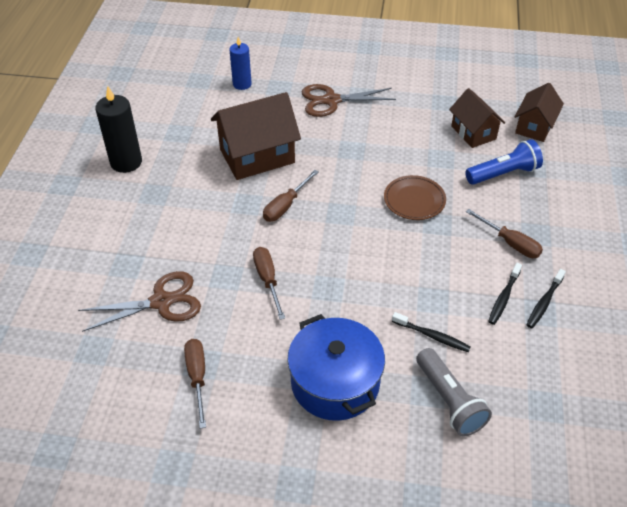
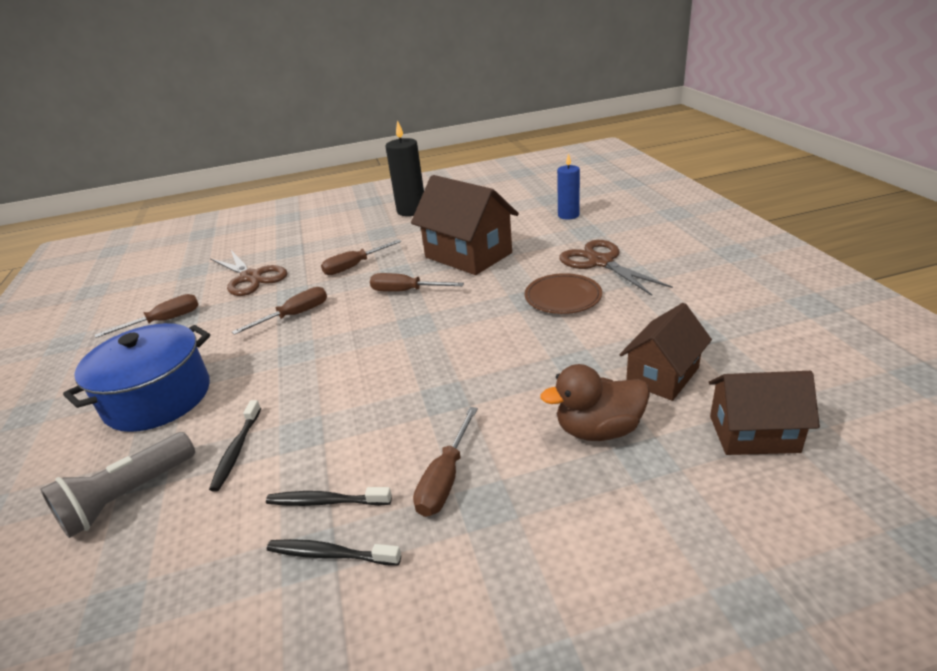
camera: 70 degrees right, 15 degrees down
(210, 226) = (354, 266): none -> brown screwdriver
(414, 200) = (474, 366): brown plate -> brown plate (563, 297)
(503, 173) = (598, 430): blue flashlight -> brown duck

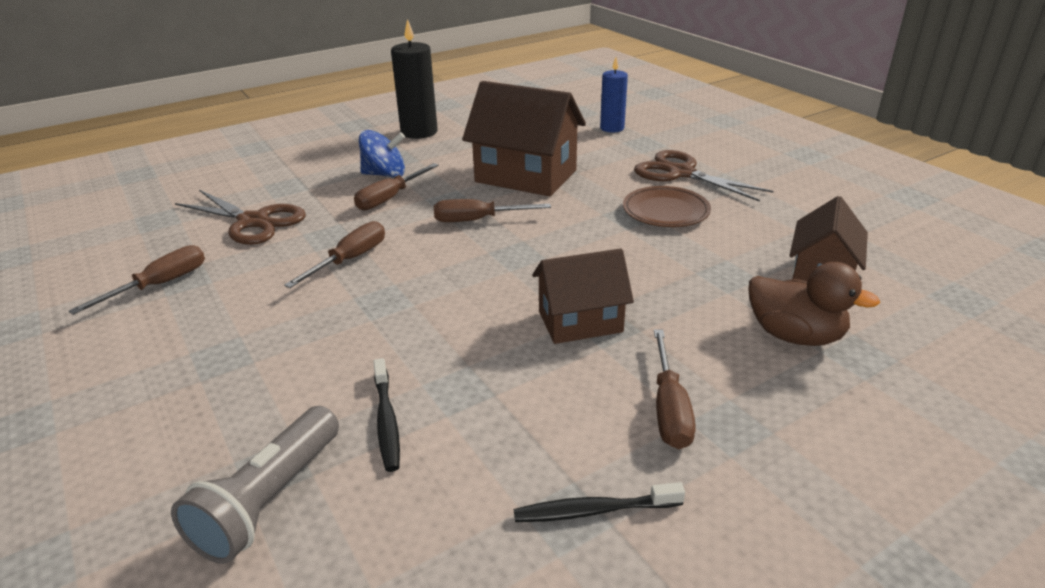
camera: 20 degrees left, 0 degrees up
(158, 398) = (223, 377): blue pot -> none
(326, 502) = (547, 457): black toothbrush -> none
(363, 246) = (385, 174): none -> blue spinning top
(598, 430) = (795, 336): brown duck -> brown duck turned 120 degrees counterclockwise
(753, 434) = (941, 318): brown house -> brown house (580, 321)

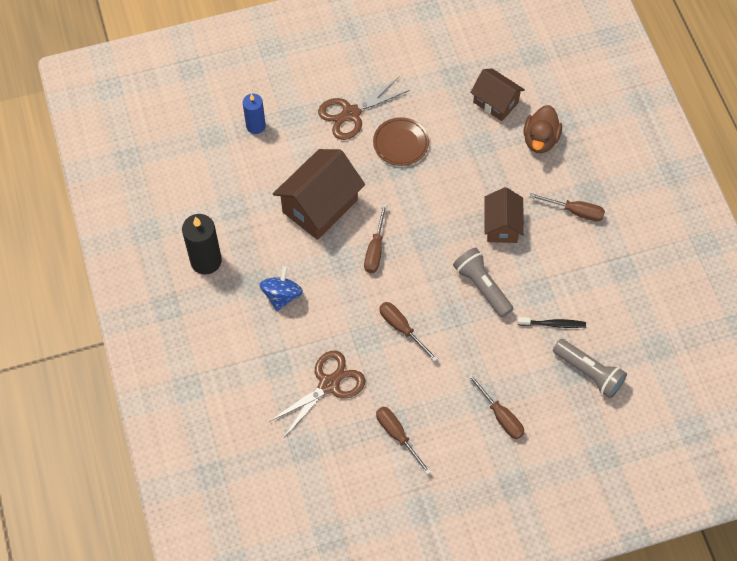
camera: 75 degrees left, 30 degrees up
(390, 198) = (323, 296): brown screwdriver -> brown screwdriver (500, 416)
(446, 320) = (482, 287): none -> grey flashlight
(594, 510) = (623, 258): black toothbrush -> none
(795, 336) = (540, 140): brown duck -> brown duck turned 150 degrees clockwise

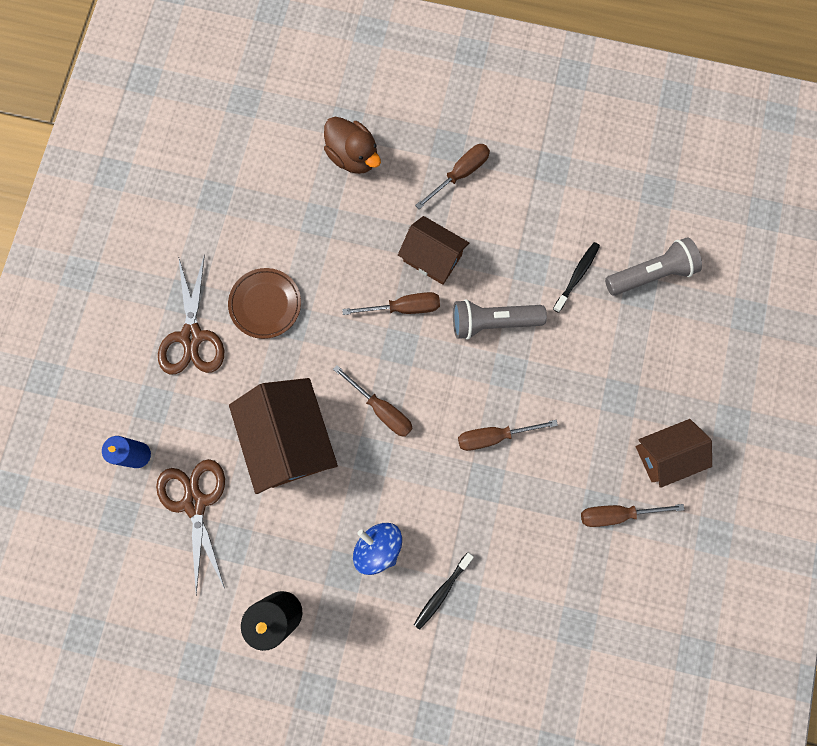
camera: 60 degrees left, 15 degrees up
(276, 350) = (442, 591): none -> black toothbrush
(329, 384) = (517, 555): brown scissors -> brown scissors (195, 503)
(495, 102) = (278, 174): brown house -> brown house (665, 455)
(500, 416) = (651, 392): brown screwdriver -> brown screwdriver (403, 307)

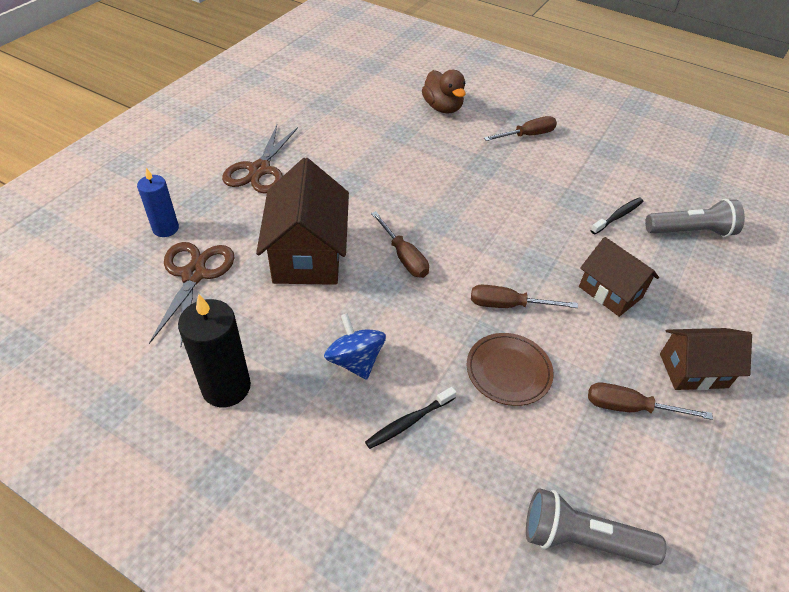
camera: 15 degrees right, 30 degrees down
(265, 304) = (331, 167): brown plate -> brown plate (508, 371)
(403, 307) = (451, 197): brown screwdriver -> none
(432, 258) = (487, 175): brown house -> brown house (610, 292)
(493, 322) = (530, 226): grey flashlight -> grey flashlight (582, 539)

